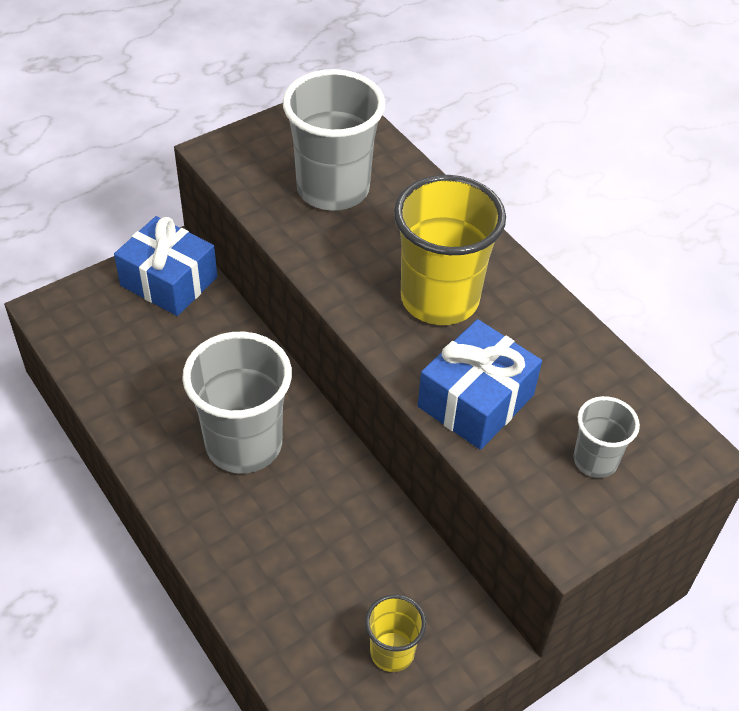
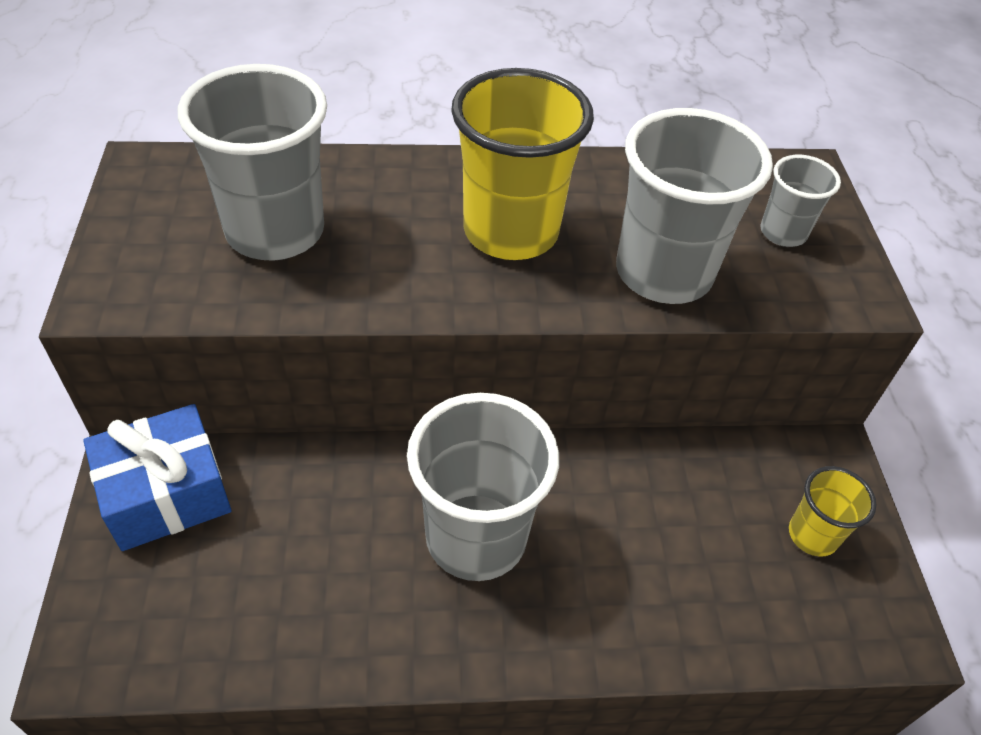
camera: 60 degrees left, 0 degrees up
(475, 401) = (663, 273): blue gift -> grey cup

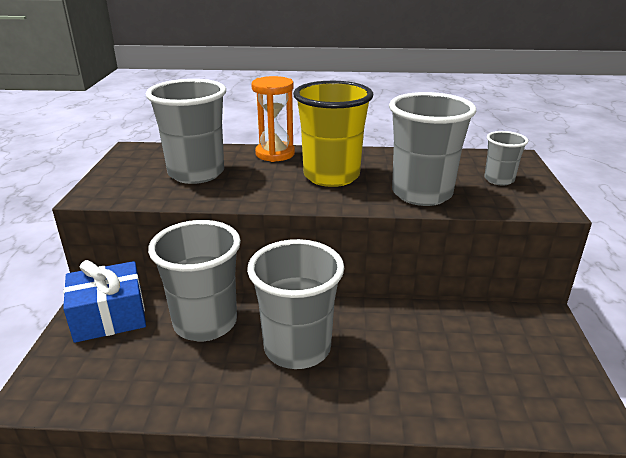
camera: 10 degrees right, 20 degrees down
(325, 497) = (205, 323): none -> grey cup
(404, 173) = (275, 154): none -> orange hourglass
(812, 535) = (531, 360): yellow cup -> none

